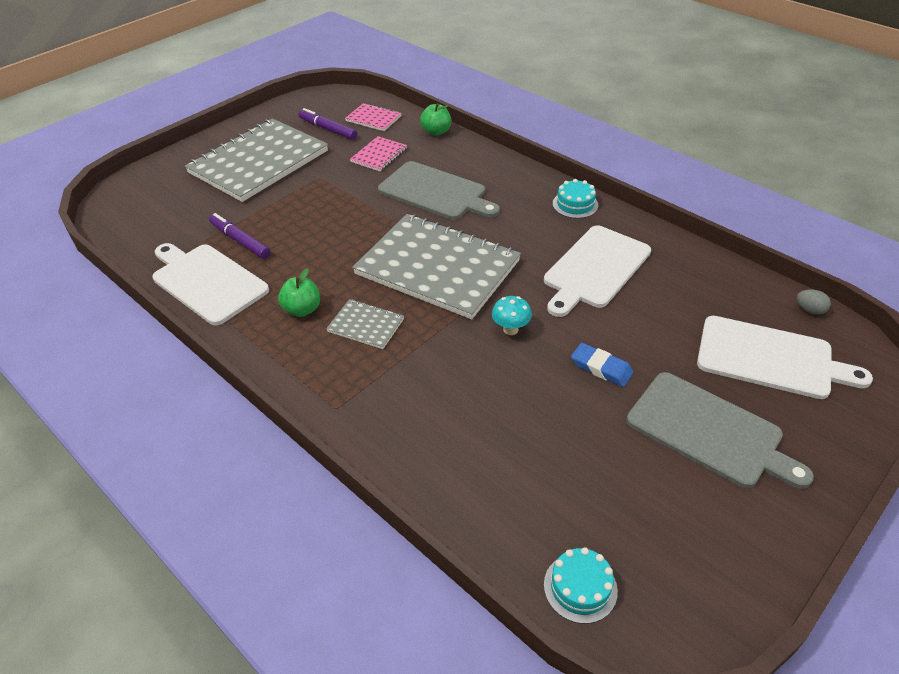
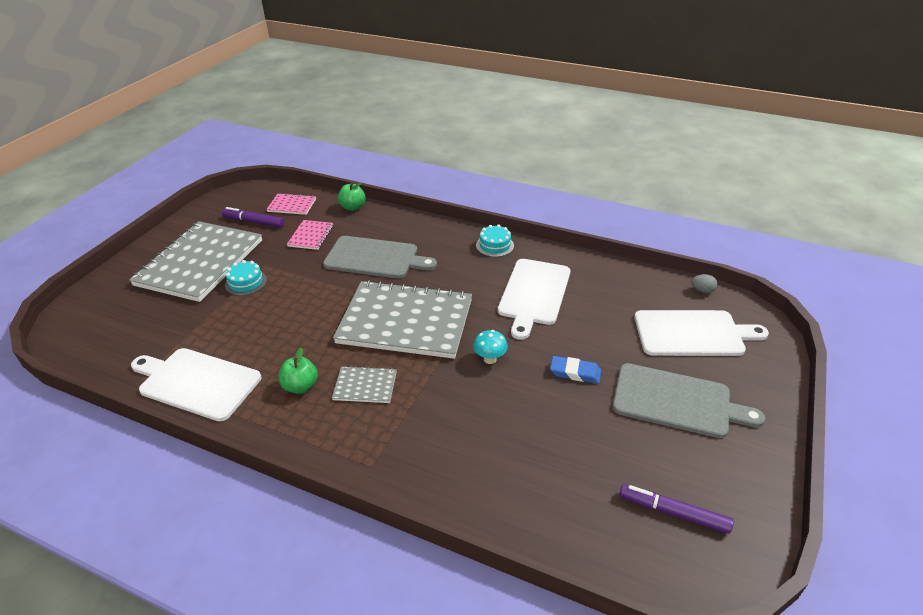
camera: 20 degrees left, 5 degrees down
(240, 241) = (213, 337): purple marker -> purple marker (673, 512)
(580, 587) = (641, 557): turquoise cake -> turquoise cake (246, 282)

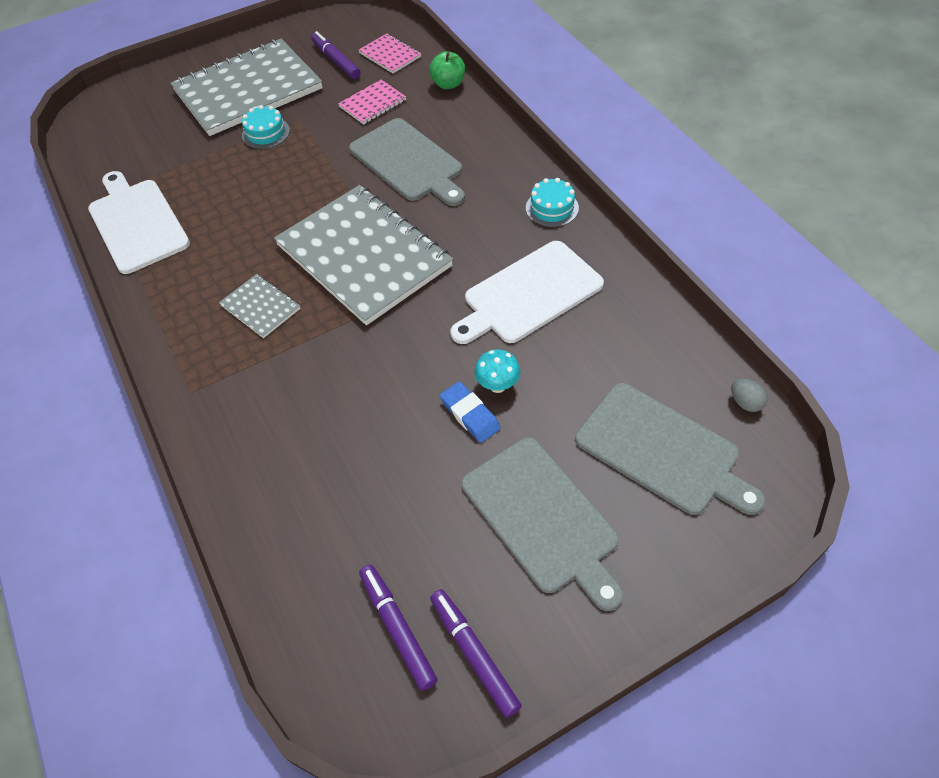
camera: 40 degrees right, 15 degrees up
(300, 386) = (209, 275): green apple -> none
(490, 359) = (400, 346): turquoise mushroom -> turquoise mushroom (497, 385)
(693, 333) = (662, 451): white cutting board -> grey cutting board
(728, 495) = (474, 654): none -> purple marker

